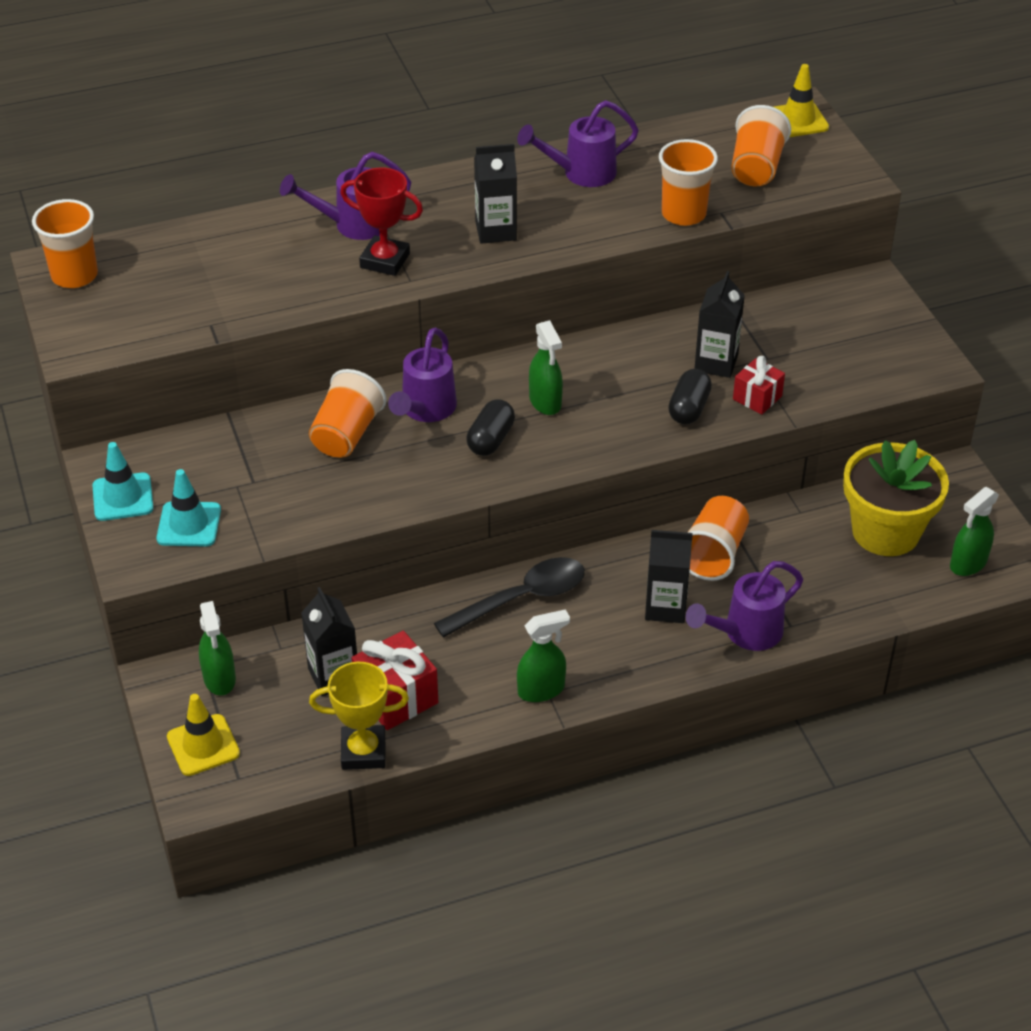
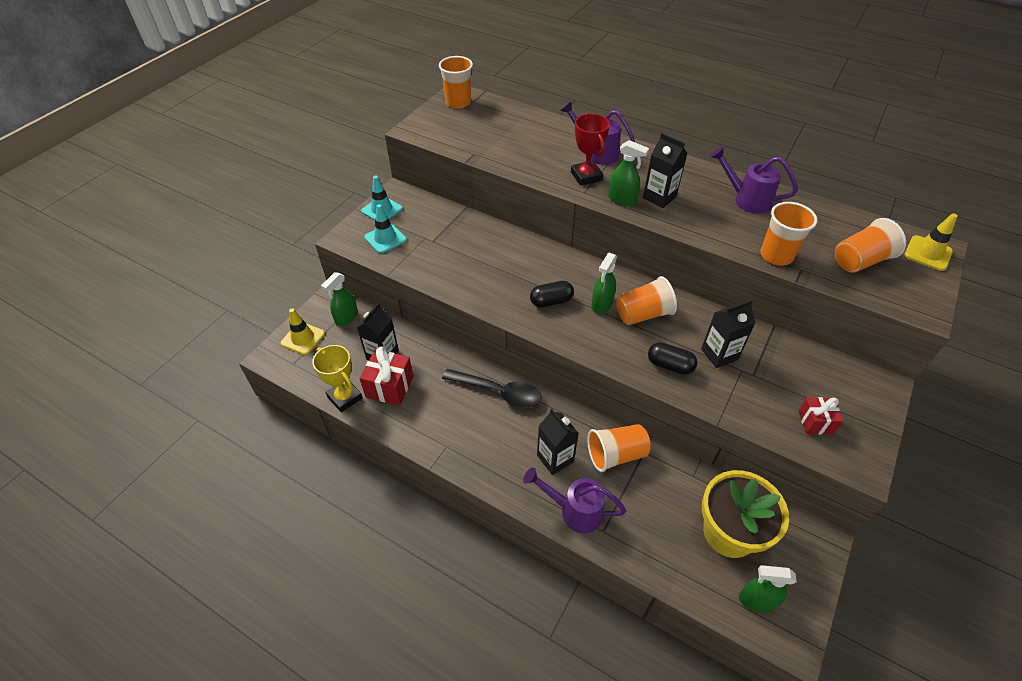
camera: 50 degrees right, 5 degrees up
(346, 434) = (496, 250): orange cup -> orange cup (643, 314)
(425, 410) = (543, 266): purple watering can -> none
(541, 690) = (446, 442): green spray bottle -> green spray bottle (622, 200)
(689, 408) = (670, 365): black capsule -> black capsule turned 45 degrees clockwise
(757, 398) = (717, 391): red gift -> red gift (815, 422)

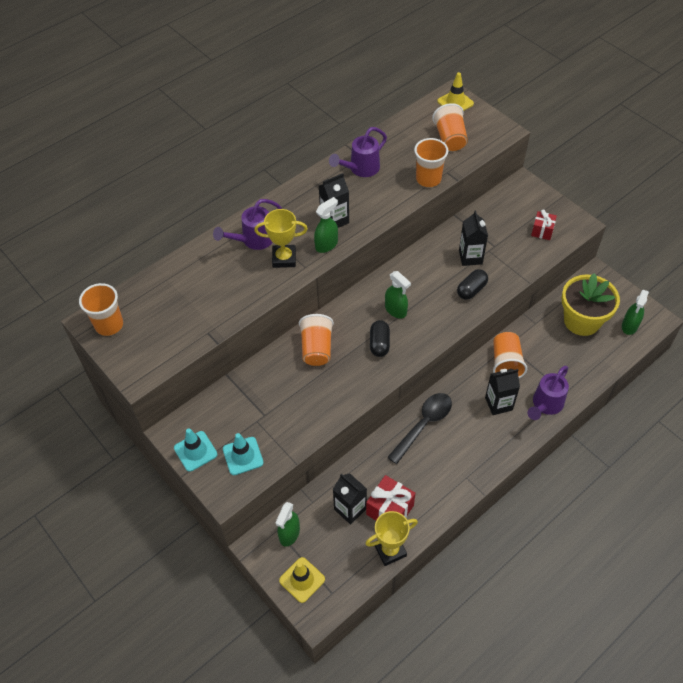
camera: 70 degrees left, 5 degrees up
(346, 318) = (289, 534): green spray bottle -> green spray bottle turned 60 degrees clockwise
(586, 176) = (284, 258): red trophy -> yellow trophy
(643, 314) = (416, 287): orange cup -> orange cup (316, 348)

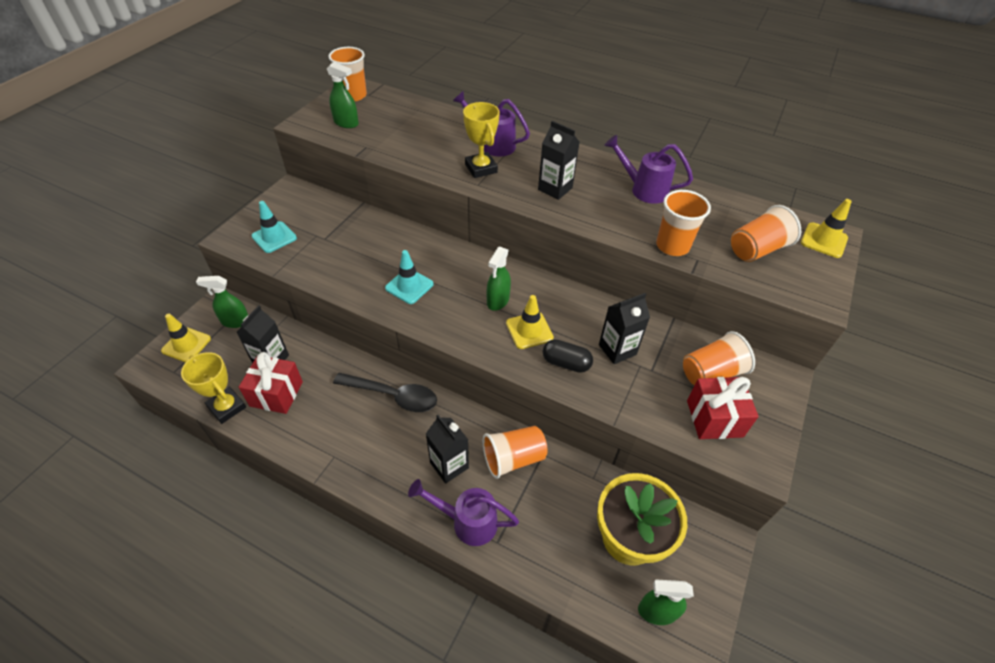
camera: 65 degrees right, 5 degrees down
(195, 451) = (273, 207): turquoise traffic cone -> turquoise traffic cone (409, 286)
(316, 348) = (418, 253): orange cup -> orange cup (711, 373)
(326, 245) = (516, 191): green spray bottle -> green spray bottle (346, 123)
(379, 344) = (445, 299): black capsule -> none
(433, 301) = (529, 330): none -> yellow traffic cone
(542, 231) = (714, 418): red gift -> red gift, size x1.58

